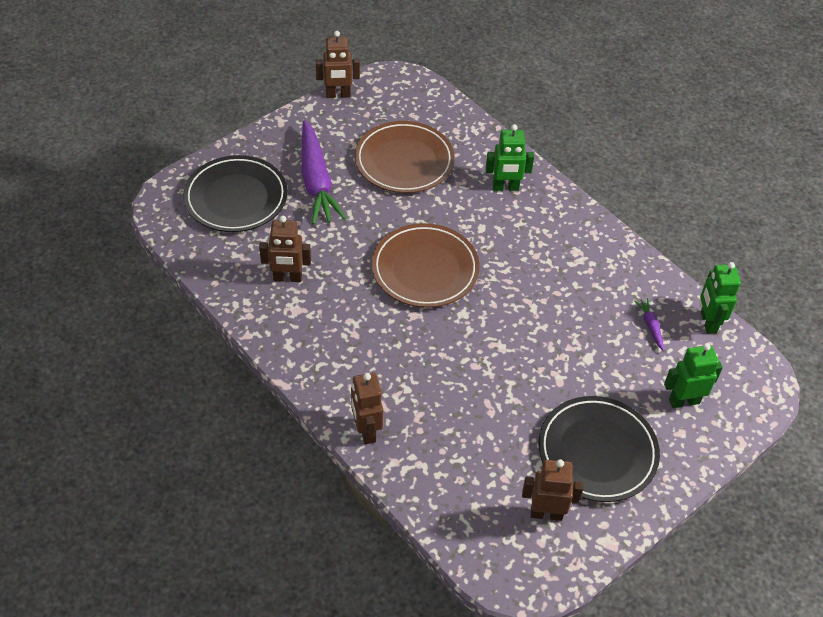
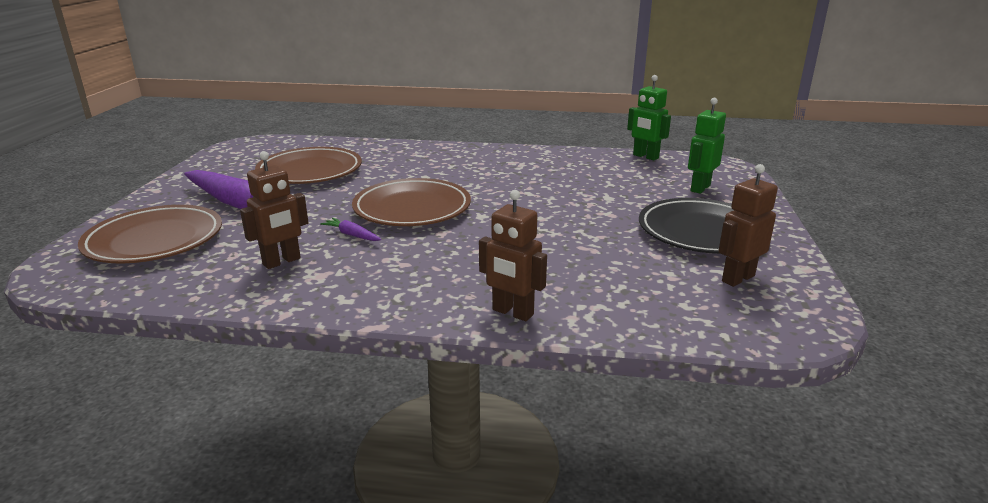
camera: 40 degrees left, 25 degrees down
(236, 198) = (154, 240): black plate -> brown plate
(338, 95) = (200, 163): brown robot -> none
(505, 187) = (414, 156): green robot -> none
(650, 326) = (618, 170): purple carrot -> purple carrot (352, 235)

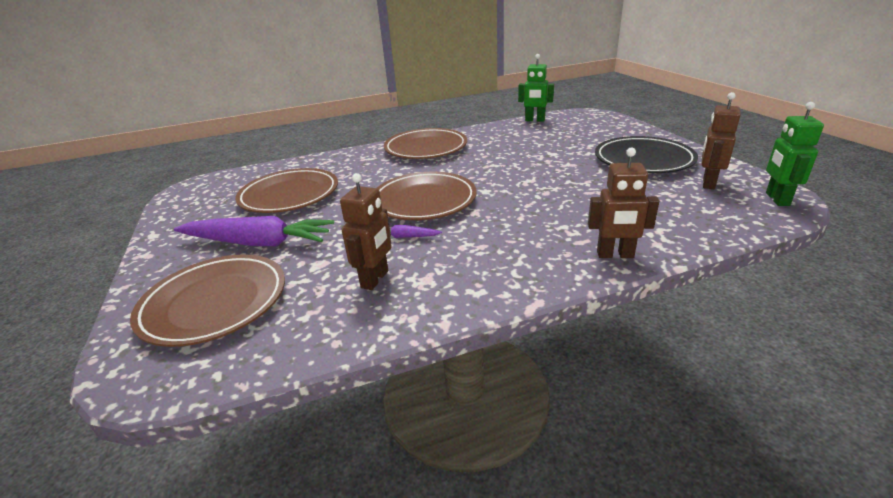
camera: 25 degrees left, 5 degrees up
(486, 158) = (426, 148): none -> brown plate
(700, 188) = (599, 132): green robot -> green robot (776, 199)

